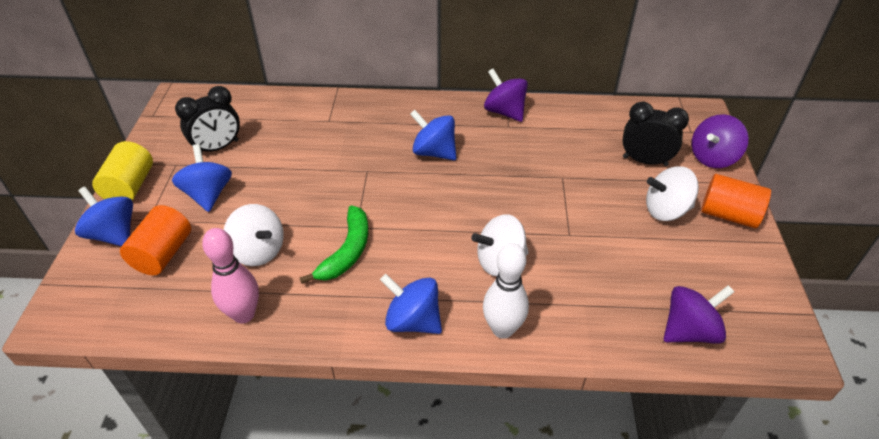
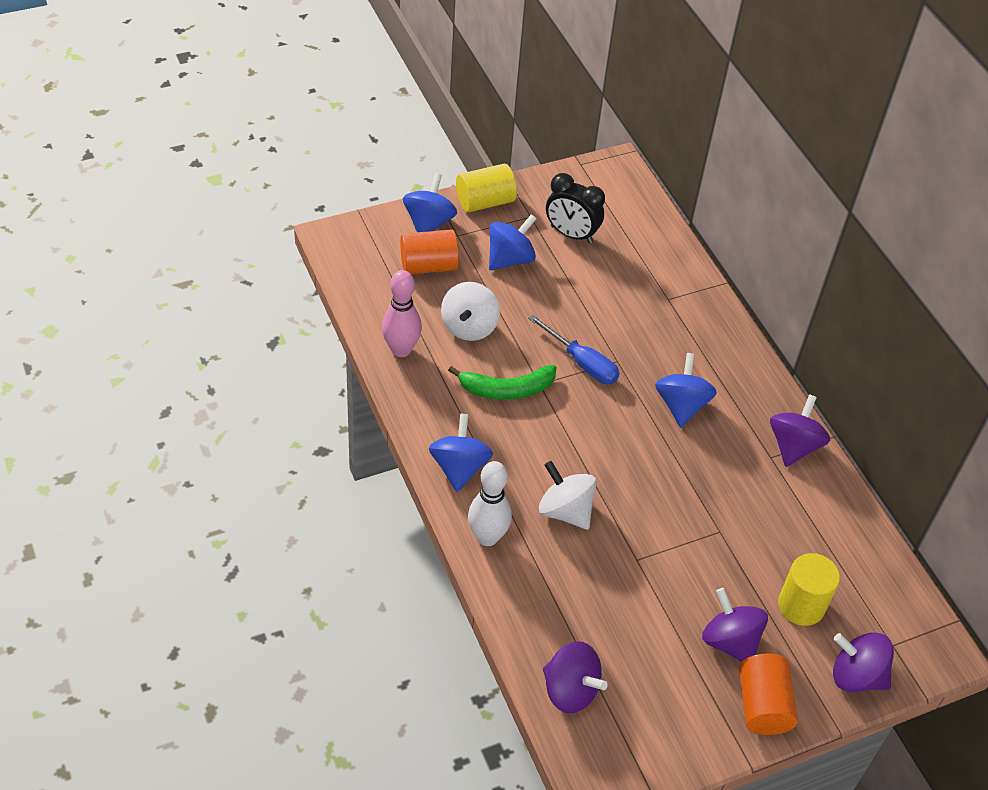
camera: 60 degrees right, 5 degrees up
(353, 192) = (582, 362): none -> blue screwdriver
(645, 161) = (801, 605): black clock -> yellow cylinder
(666, 210) = (730, 641): white spinning top -> purple spinning top

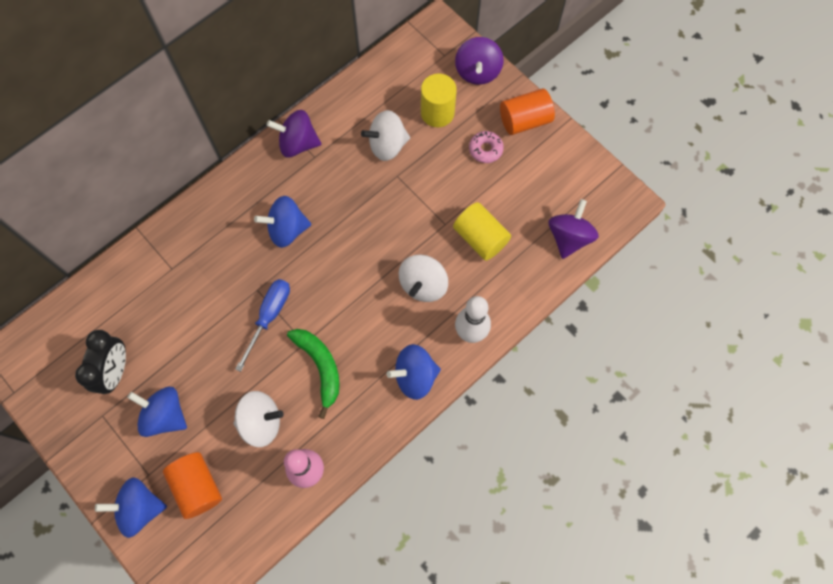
camera: 105 degrees left, 20 degrees up
(485, 202) = (94, 465): yellow cylinder -> yellow cylinder (480, 238)
(730, 641) = (485, 149): purple spinning top -> pink donut
(766, 534) = (387, 145): none -> white spinning top

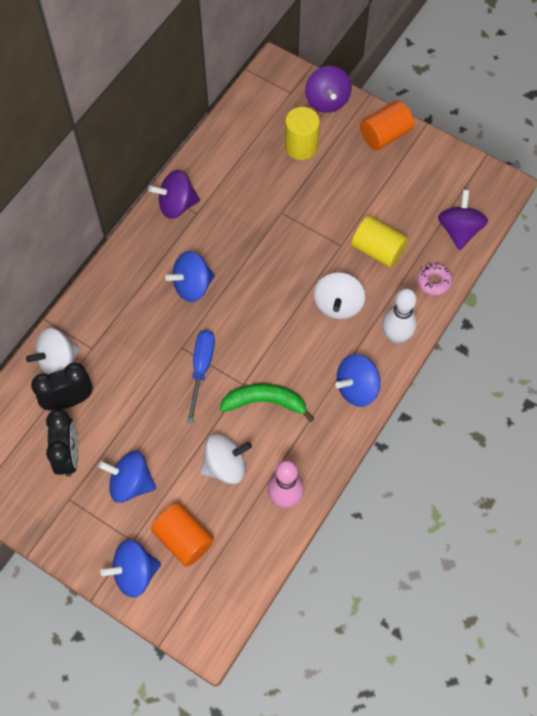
camera: 15 degrees left, 5 degrees down
(133, 315) = (69, 400): none -> black clock
(320, 367) = (265, 402): green banana -> green banana turned 45 degrees counterclockwise
(387, 145) = (263, 187): white spinning top -> white spinning top (58, 362)
(485, 149) = (357, 169): pink donut -> pink donut (433, 281)

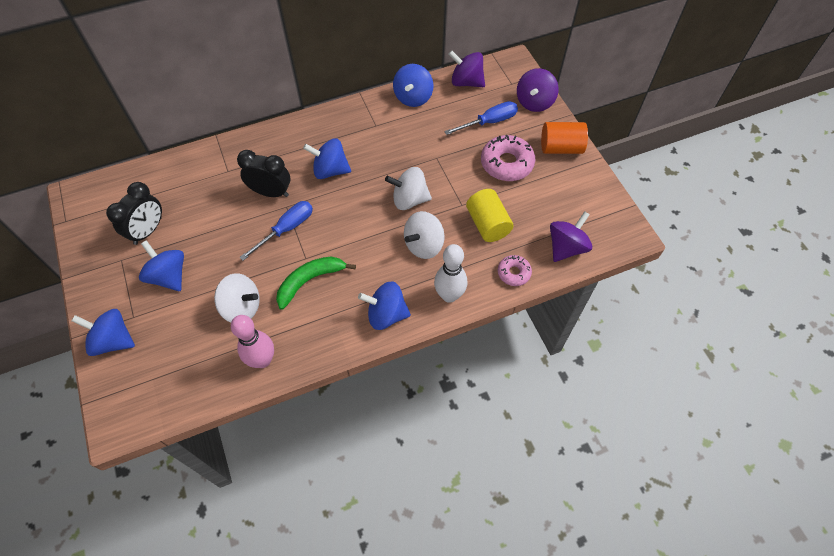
camera: 35 degrees right, 5 degrees down
(58, 362) = (198, 166): white spinning top -> white spinning top (409, 199)
(69, 400) = (182, 195): black clock -> black clock (271, 192)
(176, 205) = (366, 112): purple spinning top -> purple spinning top (466, 82)
(183, 539) = (166, 340): orange cylinder -> none
(208, 162) = (413, 97): none -> blue spinning top
(265, 402) = (310, 281): green banana -> green banana turned 75 degrees counterclockwise
(301, 146) = (489, 122): yellow cylinder -> blue screwdriver
(349, 180) = (506, 163): none -> pink donut

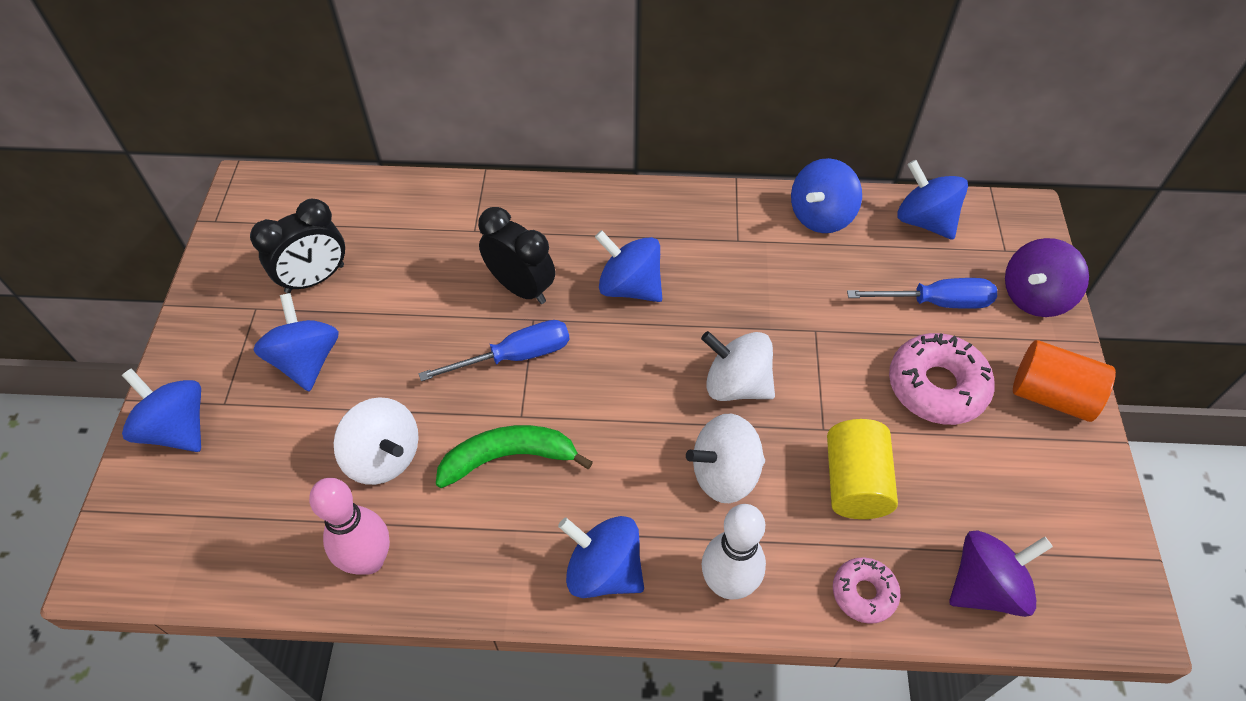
camera: 25 degrees right, 5 degrees down
(466, 82) = (924, 220): purple spinning top -> blue spinning top

